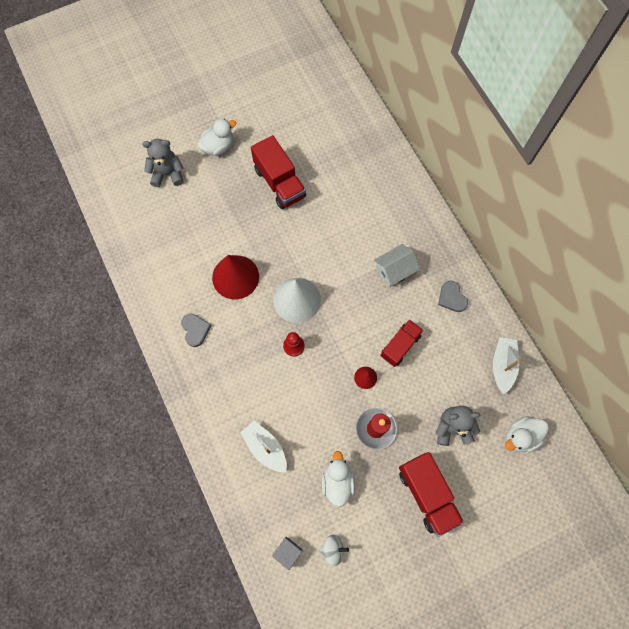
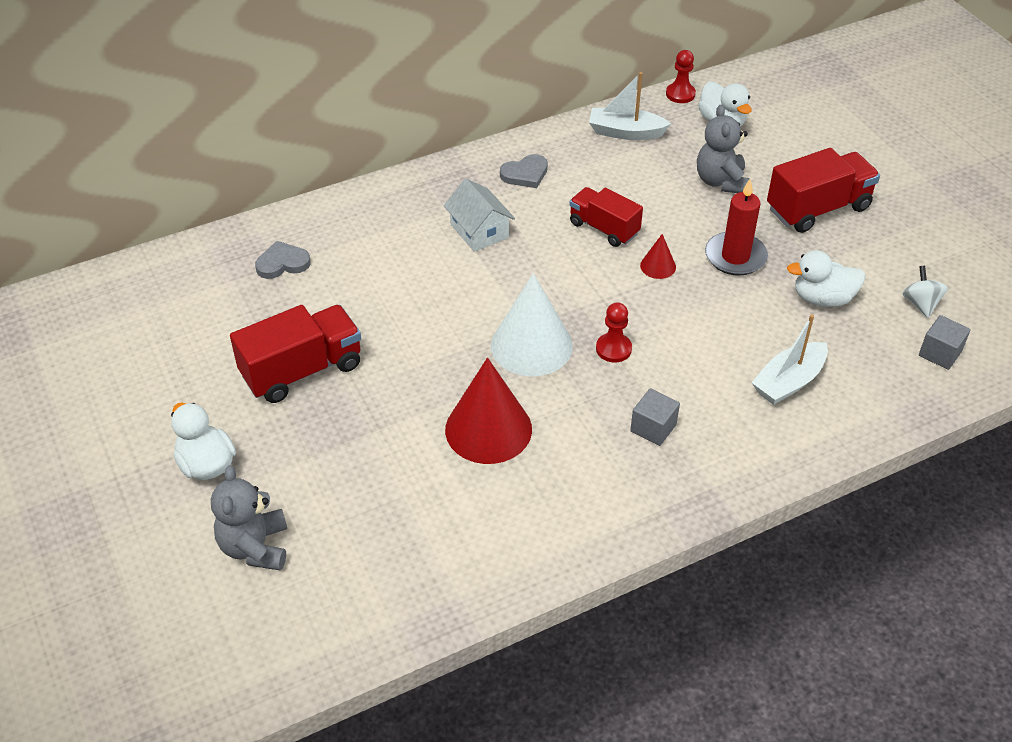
camera: 90 degrees left, 25 degrees down
(195, 330) = (593, 484): grey heart -> grey heart (282, 263)
(233, 364) = (653, 428): none -> grey cube
(552, 409) = (680, 94): none -> red pawn

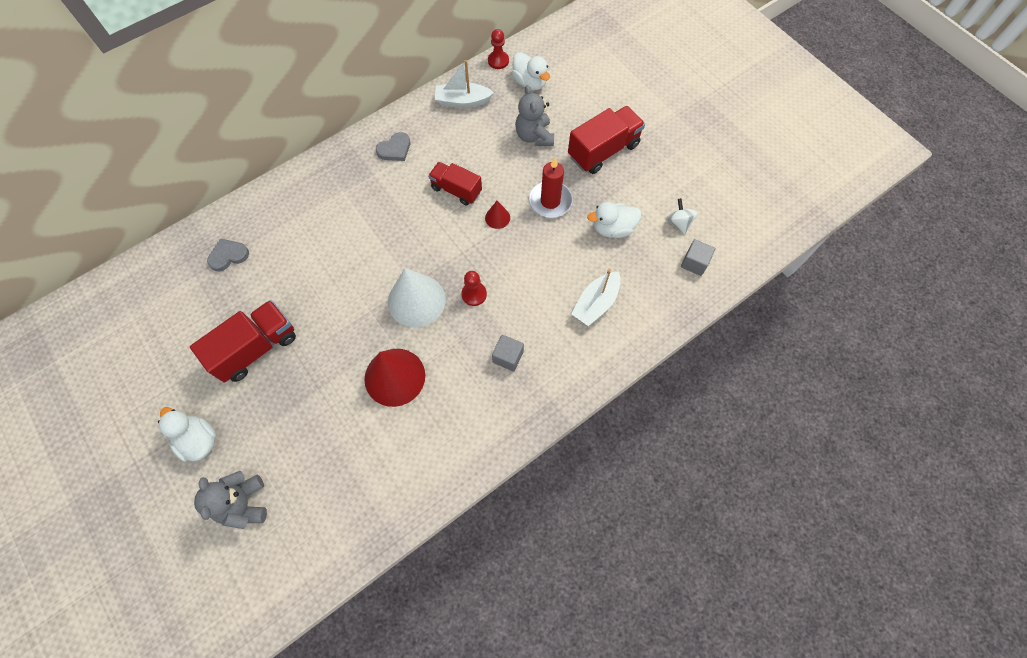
camera: 10 degrees left, 20 degrees up
(479, 231) = (368, 205): white house -> none

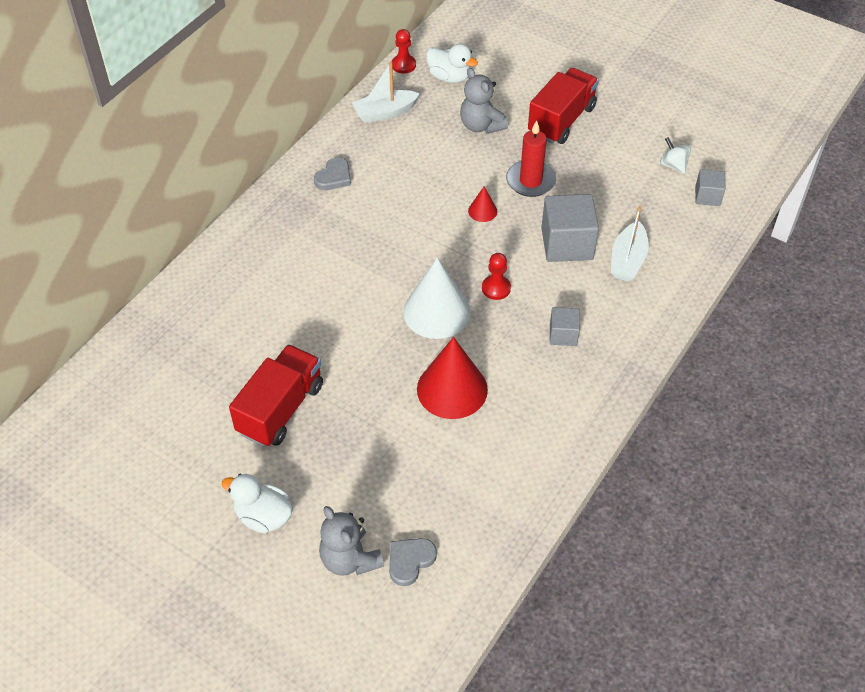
camera: 20 degrees left, 15 degrees down
(228, 256) = (197, 330): grey heart -> grey heart (410, 561)
(456, 190) = (423, 197): red truck -> none
(552, 271) = (567, 244): none -> grey cube
(613, 228) = (609, 188): white duck -> none

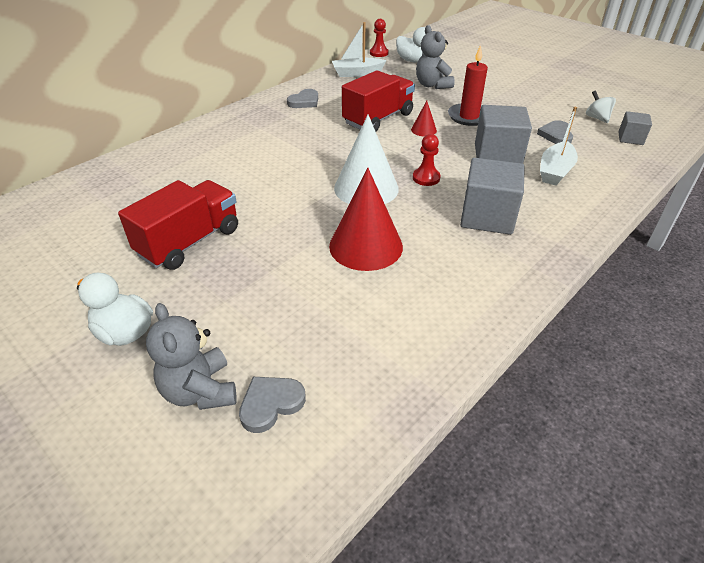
camera: 10 degrees right, 10 degrees down
(561, 120) = (499, 87): red truck -> red truck (378, 119)
(563, 335) = (487, 217): grey cube -> grey cube, size x1.83
(628, 201) = (556, 135): none -> grey heart

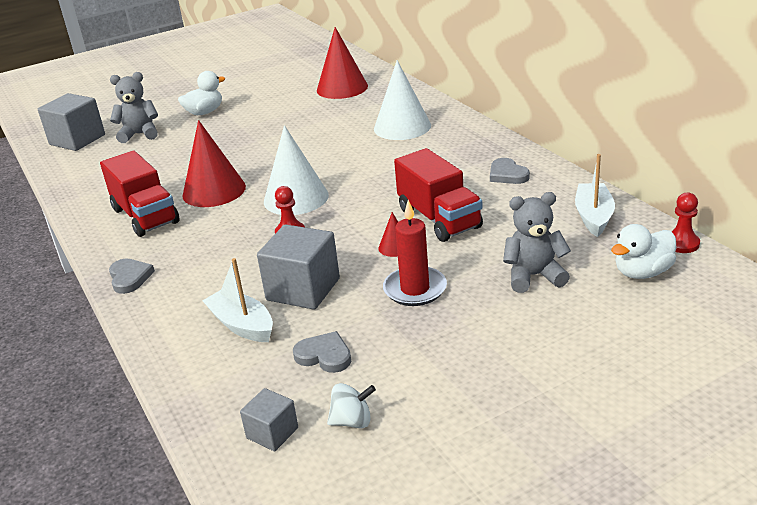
camera: 110 degrees right, 10 degrees down
(80, 214) = (342, 88): none -> red cone
(190, 242) = (277, 125): red truck -> red truck (145, 216)
(209, 156) = (402, 127): none -> white cone
(270, 404) = (110, 152): grey heart -> grey heart (130, 278)
(487, 217) = (201, 256): grey cube -> grey cube (77, 140)

